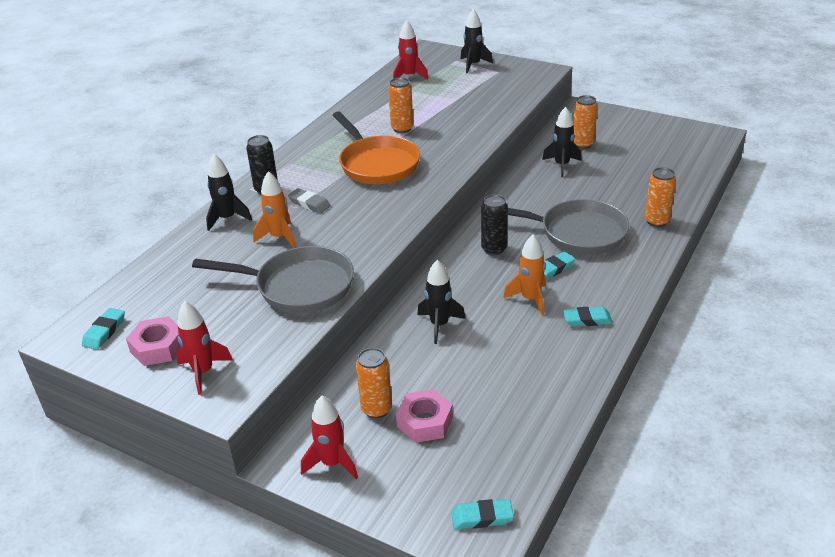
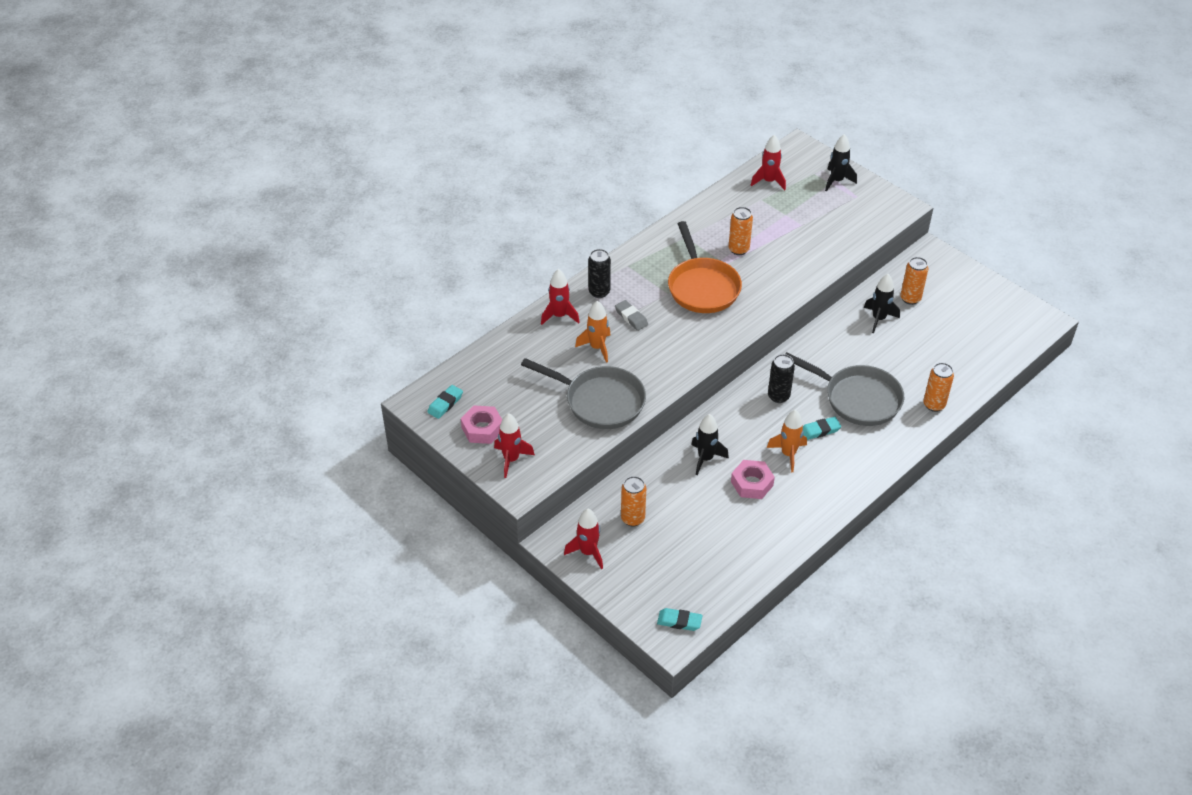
camera: 15 degrees right, 10 degrees up
(227, 218) = (559, 316): black rocket -> red rocket
(425, 422) = (665, 539): pink nut -> pink nut (752, 483)
(587, 320) = (826, 486): turquoise eraser -> none

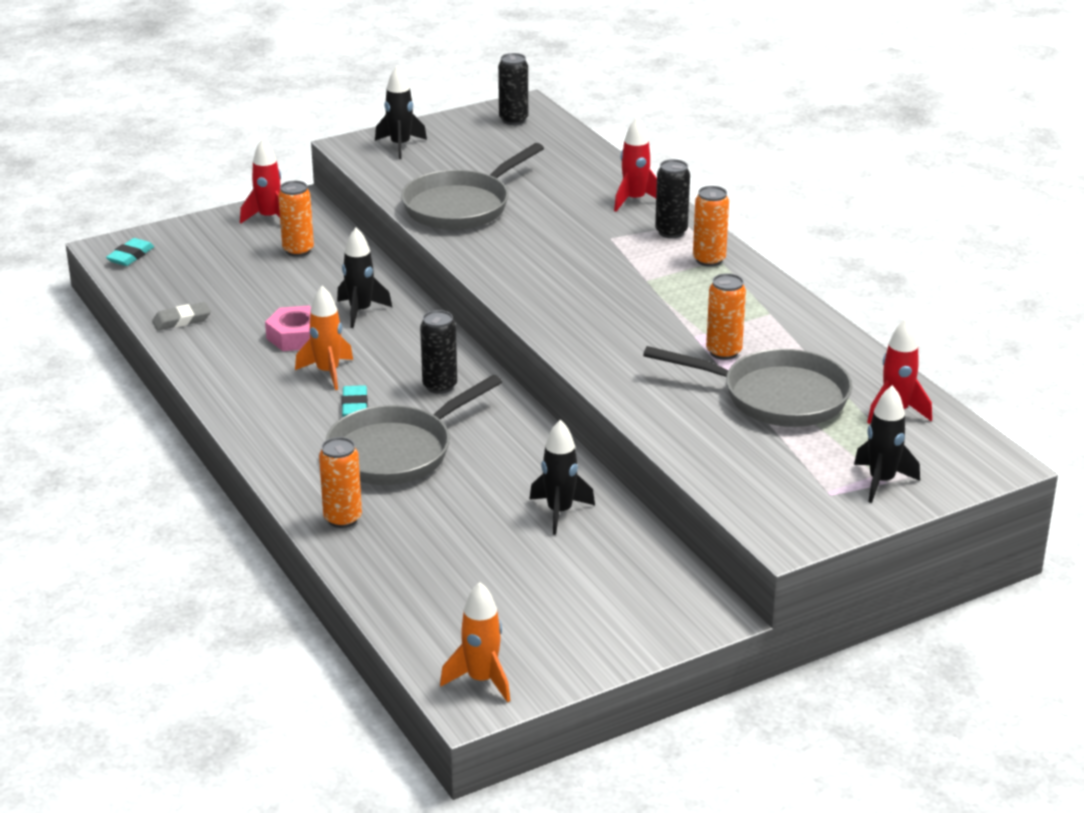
camera: 105 degrees right, 15 degrees down
(445, 404) = (513, 120): turquoise eraser -> black can
(482, 429) = (460, 135): pink nut -> none
(511, 459) = (400, 146): red rocket -> black rocket
(597, 347) = (560, 217): orange rocket -> orange rocket (481, 680)
(631, 317) = (608, 247): grey eraser -> grey eraser (181, 320)
(702, 287) = (648, 308): orange pan -> none
(776, 224) = (777, 397): none -> grey pan
(910, 298) = (595, 558): orange can -> orange can (709, 260)

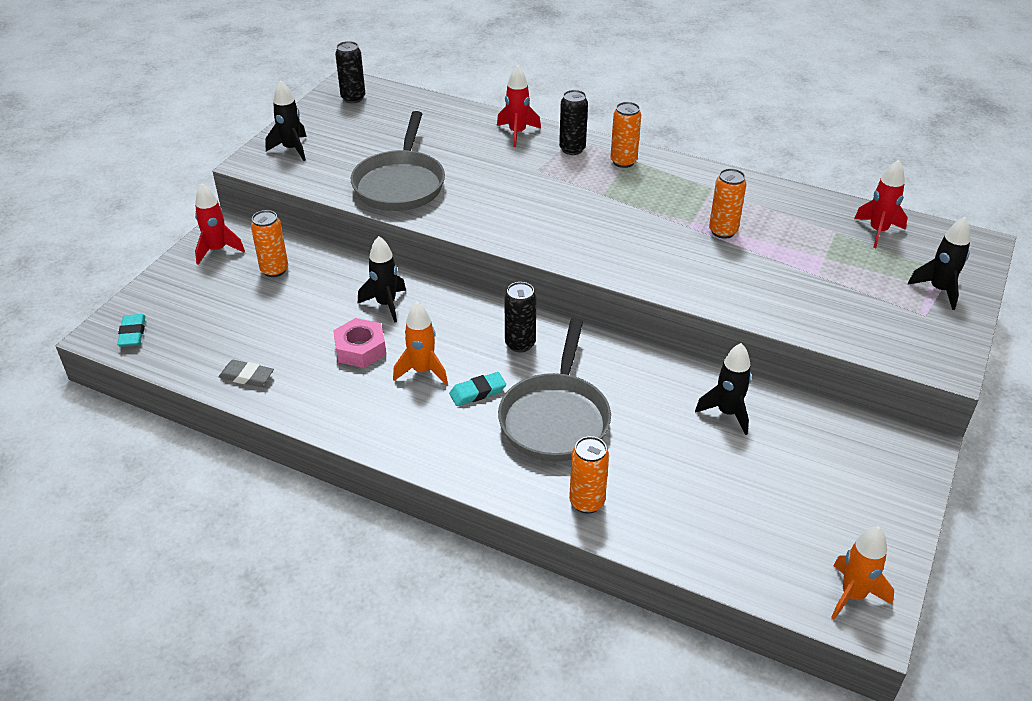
camera: 35 degrees left, 10 degrees up
(181, 320) = (247, 376): grey eraser -> grey eraser turned 75 degrees clockwise
(354, 406) = (477, 392): turquoise eraser -> turquoise eraser turned 75 degrees counterclockwise
(777, 397) = (798, 252): grey pan -> none

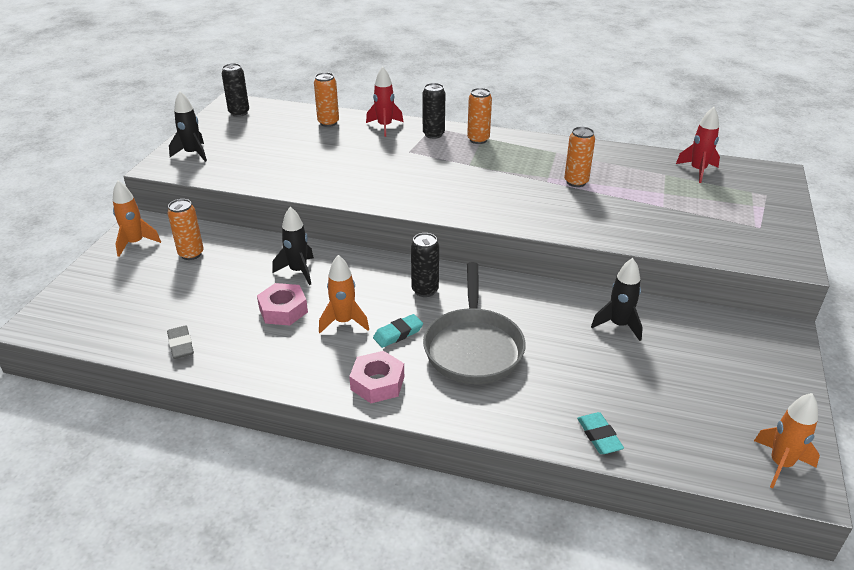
camera: 10 degrees left, 5 degrees down
(132, 333) = (64, 320): turquoise eraser -> turquoise eraser (599, 436)
(217, 250) = (135, 243): red rocket -> orange rocket
(247, 376) = (181, 345): grey eraser -> grey eraser turned 60 degrees clockwise
(400, 184) = (294, 171): grey pan -> none
(442, 445) = (377, 383): none -> pink nut
(587, 502) = (522, 415): orange can -> orange can (328, 123)
(939, 290) = (762, 208): black rocket -> none

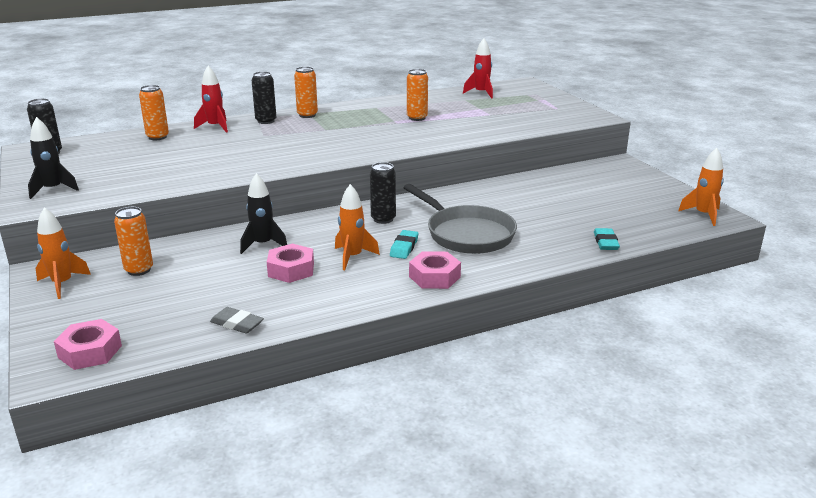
camera: 40 degrees left, 10 degrees down
(76, 317) = (90, 351): none -> pink nut
(599, 436) = (605, 242): turquoise eraser -> turquoise eraser turned 60 degrees clockwise
(618, 325) = (534, 191): black rocket -> none

